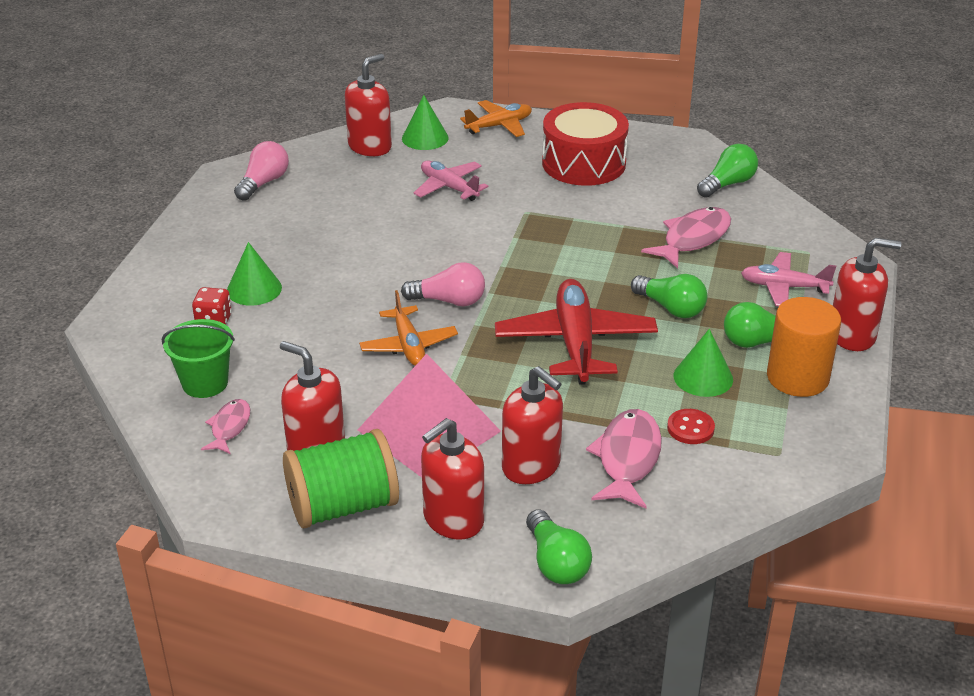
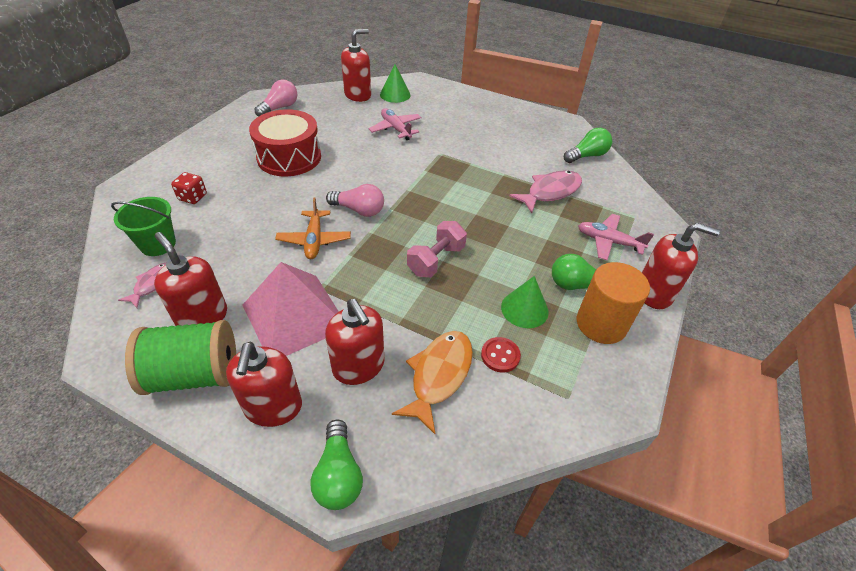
camera: 10 degrees right, 10 degrees up
(254, 289) = (232, 178): green cone -> none
(453, 519) = (273, 407): red soap dispenser -> red soap dispenser turned 60 degrees counterclockwise
(499, 126) = (445, 94): orange plane -> none
(575, 343) = (436, 260): red plane -> pink dumbbell
(583, 163) = (491, 126): red drum -> red drum (289, 157)
(627, 459) = (439, 375): pink fish -> orange fish
(671, 308) = (517, 244): green light bulb -> none

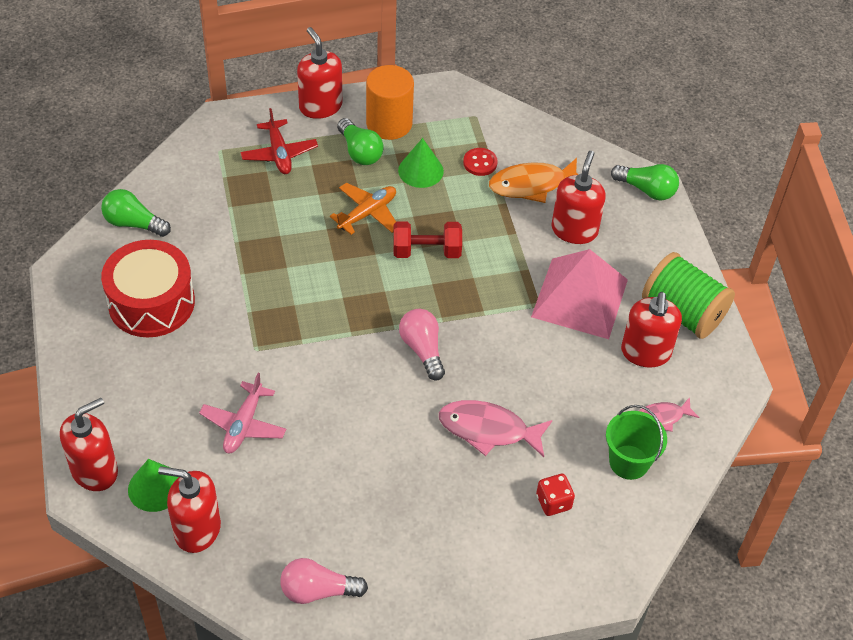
camera: 130 degrees left, 5 degrees up
(273, 407) = (650, 251): red soap dispenser -> red soap dispenser (95, 470)
(289, 157) = (405, 481): red drum -> red drum (151, 302)
(314, 240) = (496, 351): orange plane -> orange plane (367, 213)
(338, 475) = (646, 190): green light bulb -> green light bulb turned 75 degrees clockwise
(436, 260) = (426, 251): pink dumbbell -> red dumbbell
(550, 192) = (238, 223): pink fish -> pink fish (488, 430)
(608, 242) = (279, 153): pink plane -> red plane

